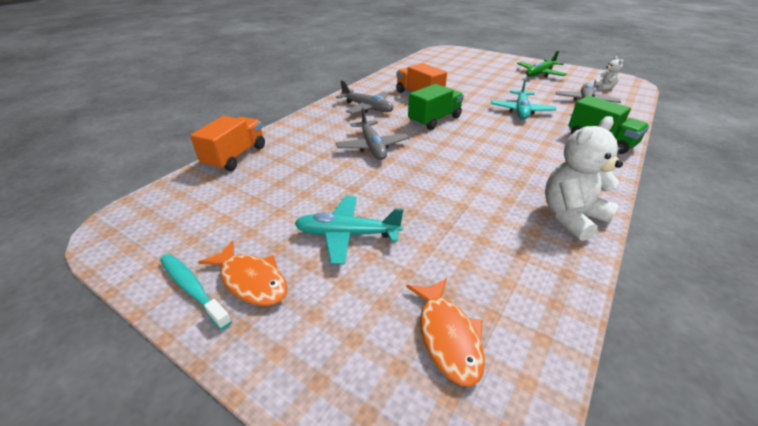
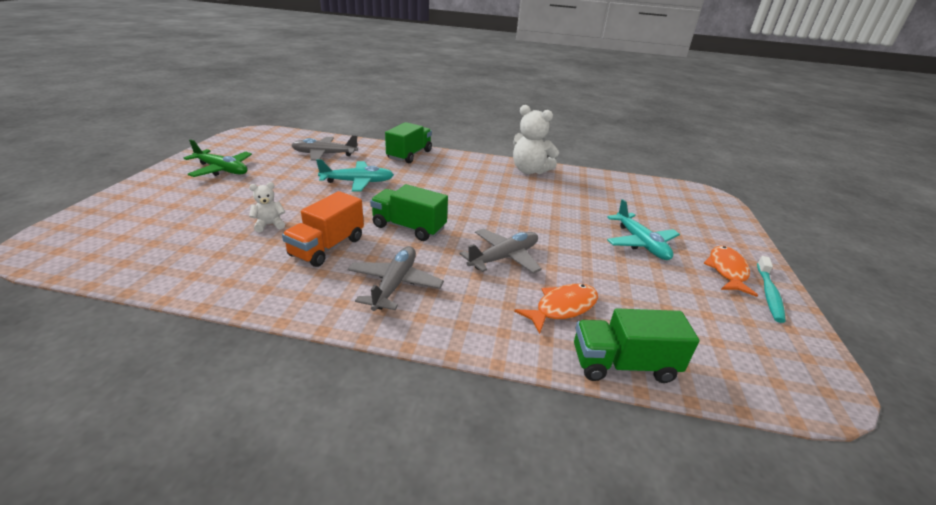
camera: 115 degrees left, 5 degrees down
(235, 157) = (623, 364): orange truck -> green truck
(447, 336) = (664, 201): orange fish -> orange fish (562, 308)
(604, 87) = (273, 143): white teddy bear -> white teddy bear (269, 225)

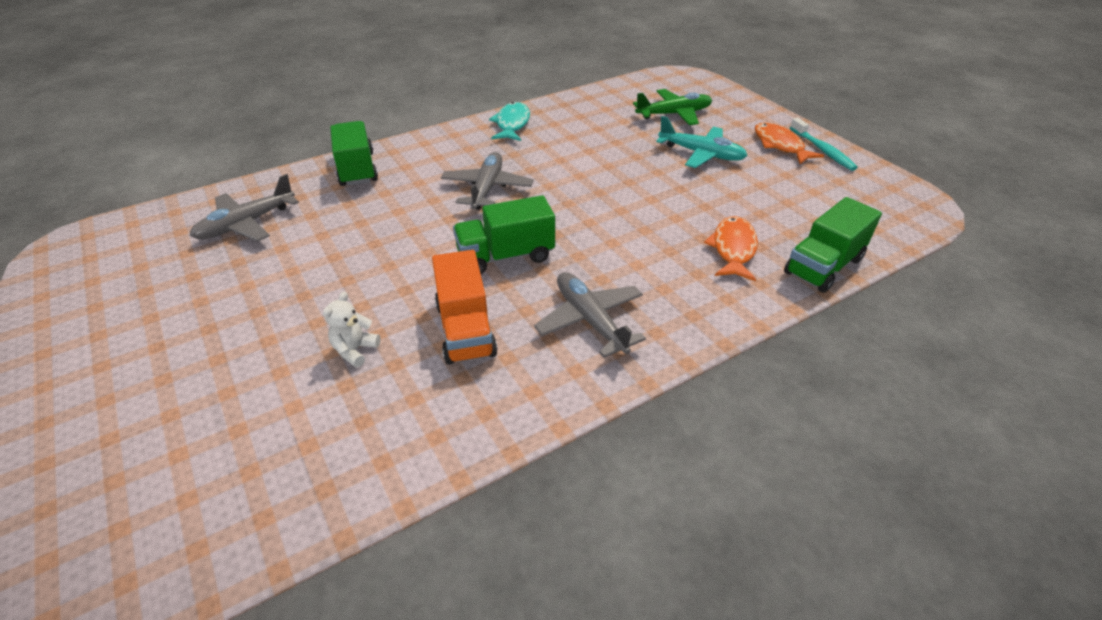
camera: 40 degrees left, 10 degrees up
(222, 170) = (138, 327): green plane -> green plane (674, 114)
(358, 182) = (360, 237): turquoise plane -> none
(504, 257) = (631, 232): grey plane -> grey plane (487, 188)
(529, 171) = (512, 124): white teddy bear -> turquoise fish

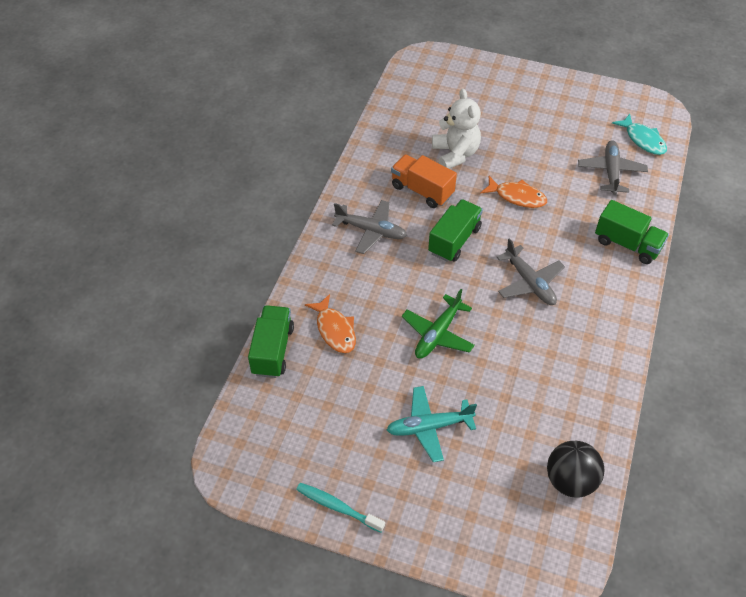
camera: 140 degrees right, 10 degrees up
(355, 350) = (455, 154): white teddy bear -> white teddy bear, size x1.97
(512, 124) = (604, 363): turquoise fish -> turquoise fish (643, 140)
(624, 96) = (570, 480): none -> black ball
(674, 114) = (500, 479): green plane -> green plane (437, 334)
(780, 145) = (376, 489): orange fish -> orange fish (517, 197)

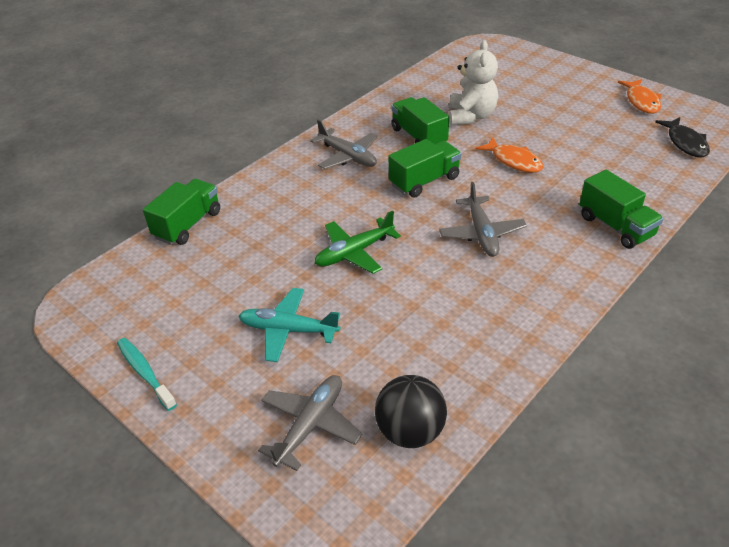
camera: 25 degrees right, 10 degrees down
(334, 330) = (256, 223): orange fish -> orange fish (641, 101)
(422, 190) = (419, 137): orange truck -> green truck
(611, 171) = (632, 161): grey plane -> grey plane (310, 424)
(643, 140) = (685, 143): turquoise fish -> black fish

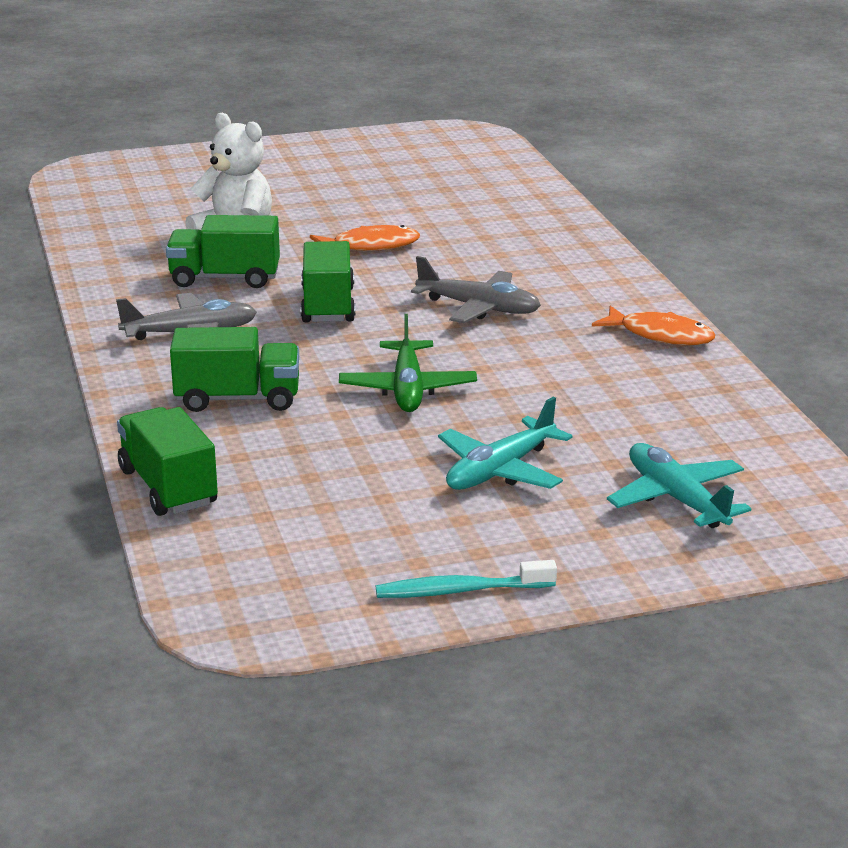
camera: 60 degrees left, 15 degrees down
(310, 424) = (676, 499): grey plane -> turquoise plane
(410, 431) = (744, 445): black ball -> none
(615, 226) = (564, 242): green truck -> green truck (238, 399)
(641, 101) = (368, 148): orange fish -> orange fish (660, 335)
(685, 143) = (477, 160): black fish -> none

